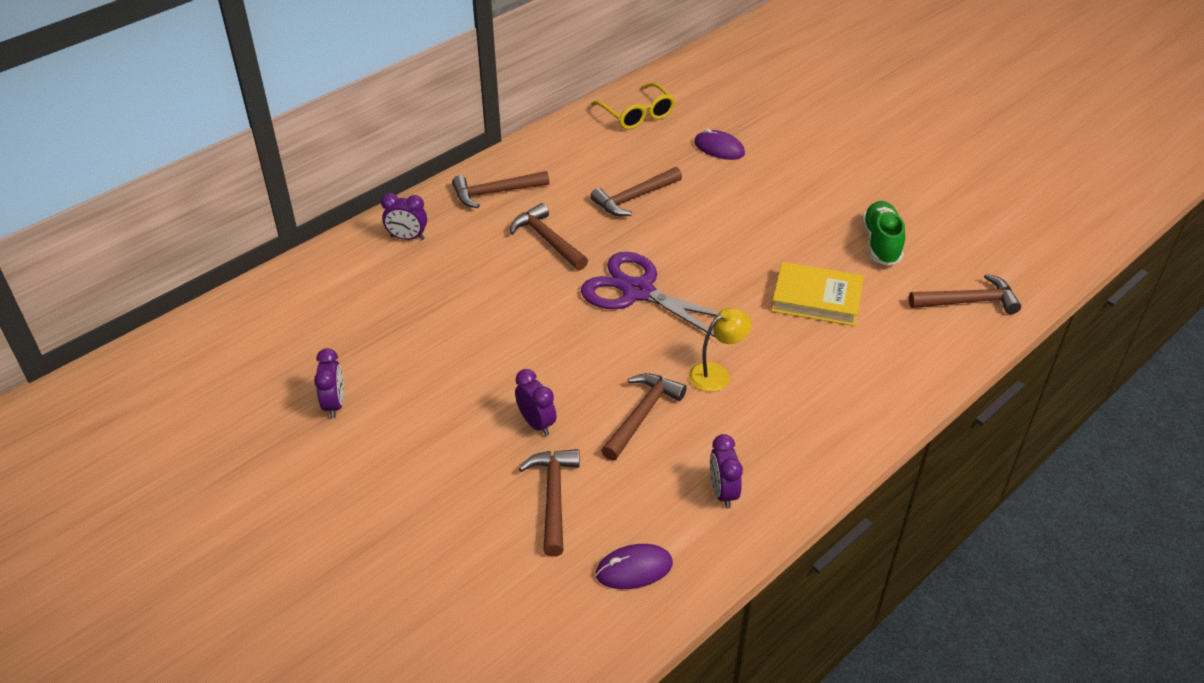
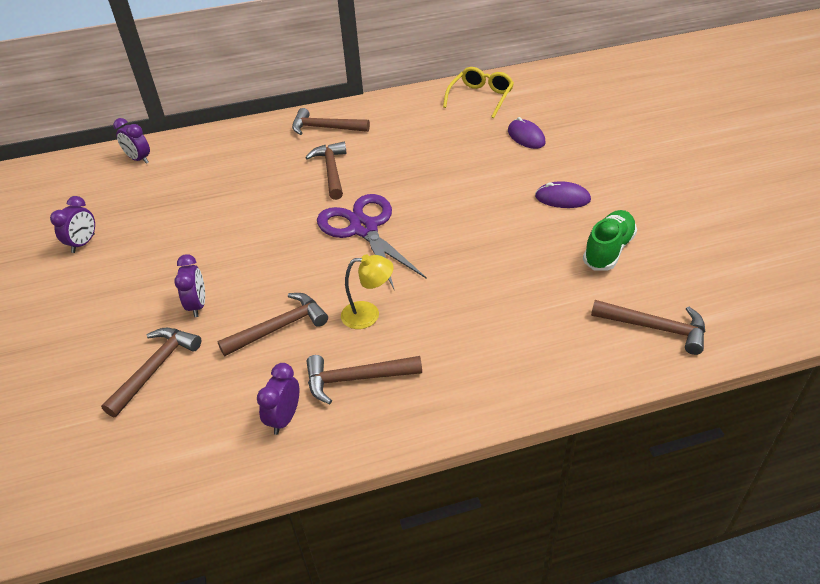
camera: 30 degrees right, 0 degrees up
(407, 238) = (237, 143): purple clock -> purple clock (139, 159)
(634, 198) = (423, 157): brown hammer -> brown hammer (356, 379)
(634, 569) = (158, 454): purple mouse -> purple mouse (562, 198)
(637, 115) = (480, 97): yellow glasses -> yellow glasses turned 150 degrees counterclockwise
(816, 299) = (508, 280): yellow book -> none

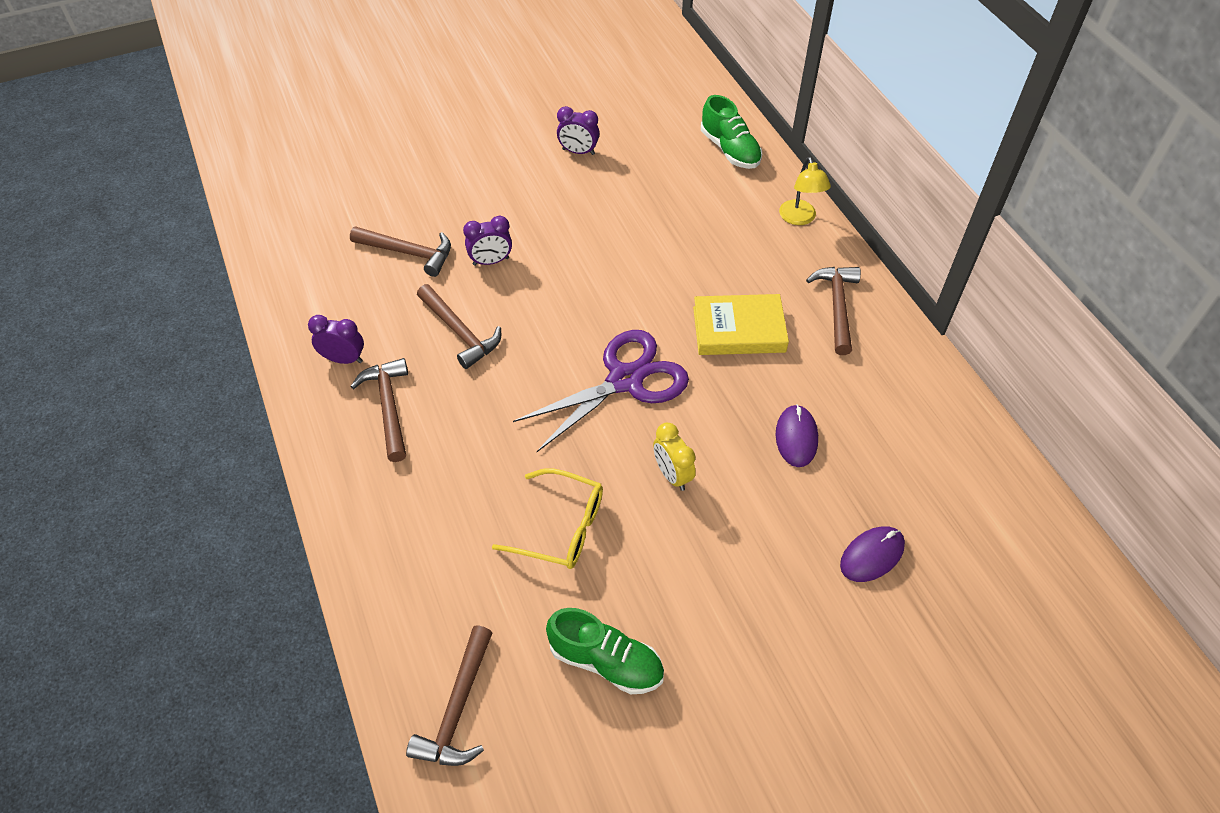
camera: 80 degrees right, 10 degrees up
(139, 159) = (730, 150): purple clock -> green shoe
(331, 171) = (739, 330): brown hammer -> yellow book
(368, 314) = (479, 405): yellow lamp -> yellow lamp (799, 218)
(457, 211) = (672, 475): none -> yellow clock
(480, 97) = (974, 487): yellow glasses -> yellow glasses (561, 527)
(562, 198) = (718, 605): purple mouse -> purple mouse (796, 437)

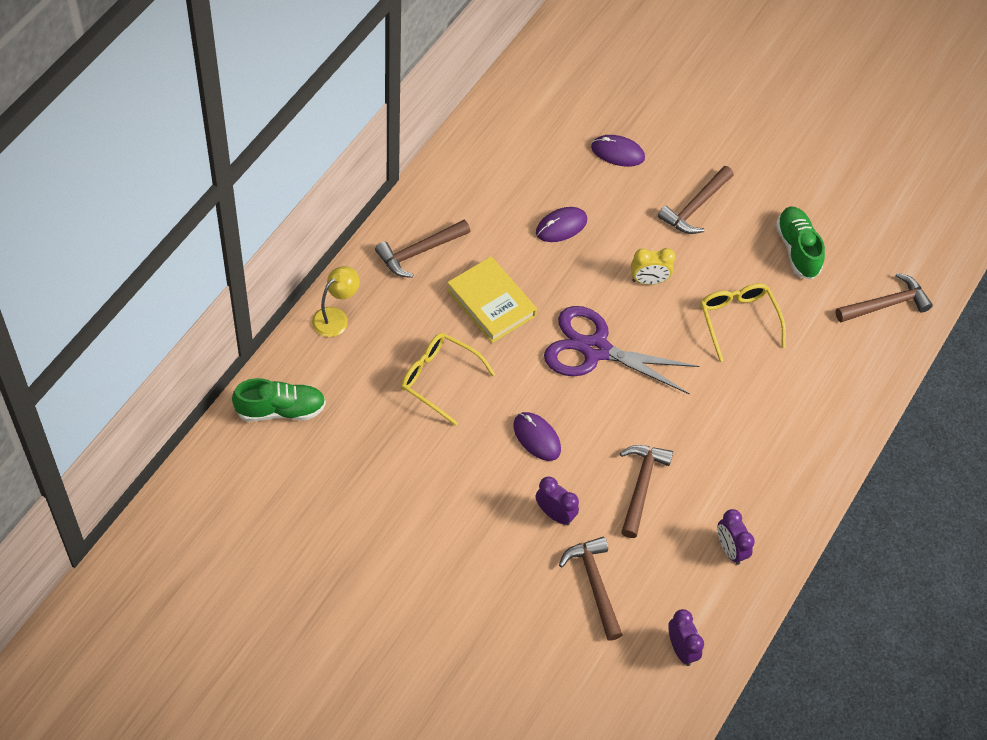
camera: 130 degrees left, 5 degrees up
(388, 407) = (741, 486): brown hammer -> brown hammer (695, 207)
(571, 287) = (537, 437): none -> purple mouse
(578, 152) = (370, 531): purple clock -> purple clock (681, 649)
(672, 475) = (648, 280): yellow clock -> yellow clock turned 60 degrees clockwise
(683, 253) = (439, 379): none -> yellow glasses
(730, 150) = (280, 409): green shoe -> green shoe turned 60 degrees clockwise

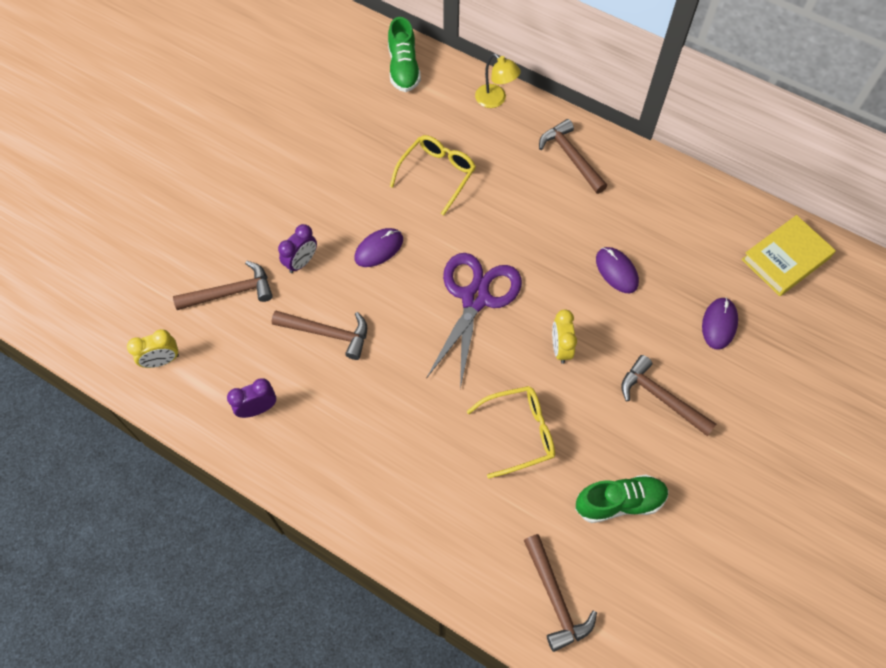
camera: 95 degrees right, 5 degrees up
(491, 303) = (521, 213): yellow book -> yellow book (785, 258)
(681, 649) = (162, 361): purple clock -> yellow clock

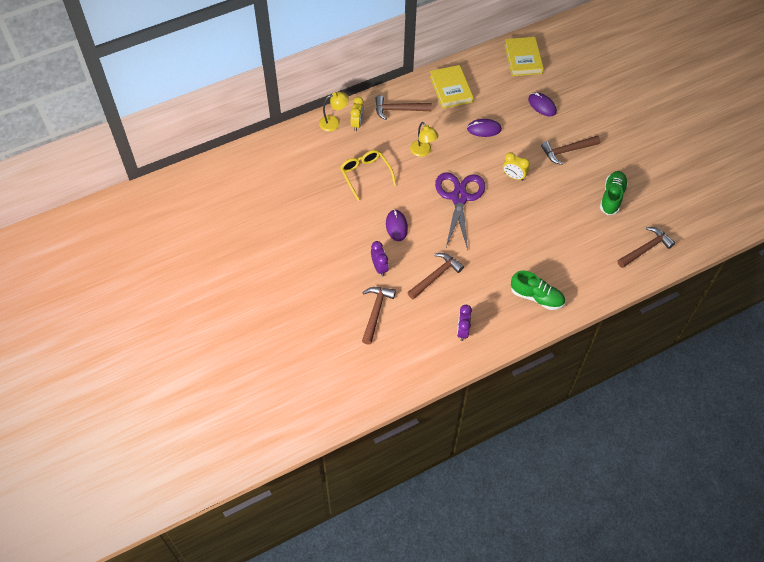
camera: 60 degrees left, 5 degrees down
(162, 361) = (399, 367): yellow clock -> yellow clock (357, 124)
(403, 68) = (276, 153): green shoe -> green shoe (536, 297)
(475, 298) = (459, 198): purple scissors -> purple scissors turned 45 degrees clockwise
(519, 433) = (550, 218): yellow glasses -> none
(522, 218) = (423, 152): none -> yellow lamp
(555, 599) = (646, 249): brown hammer -> brown hammer turned 45 degrees counterclockwise
(654, 198) = (451, 89): none -> yellow book

